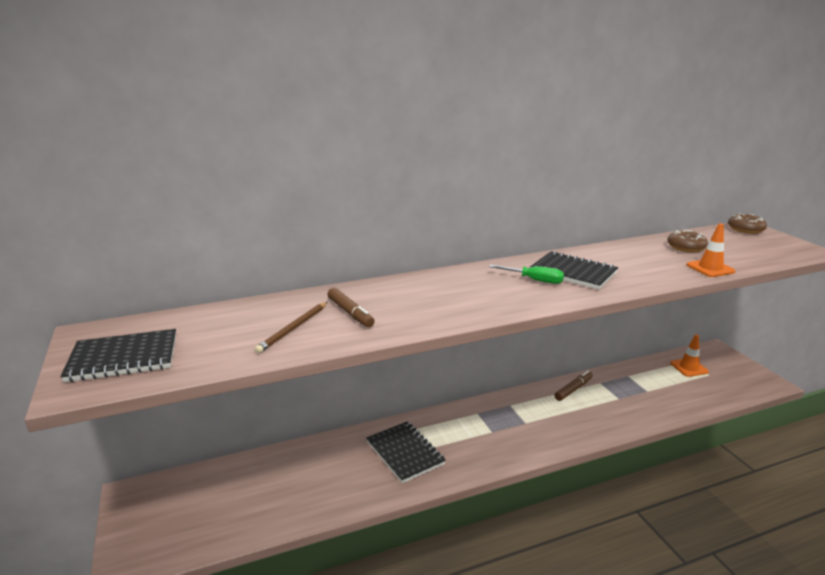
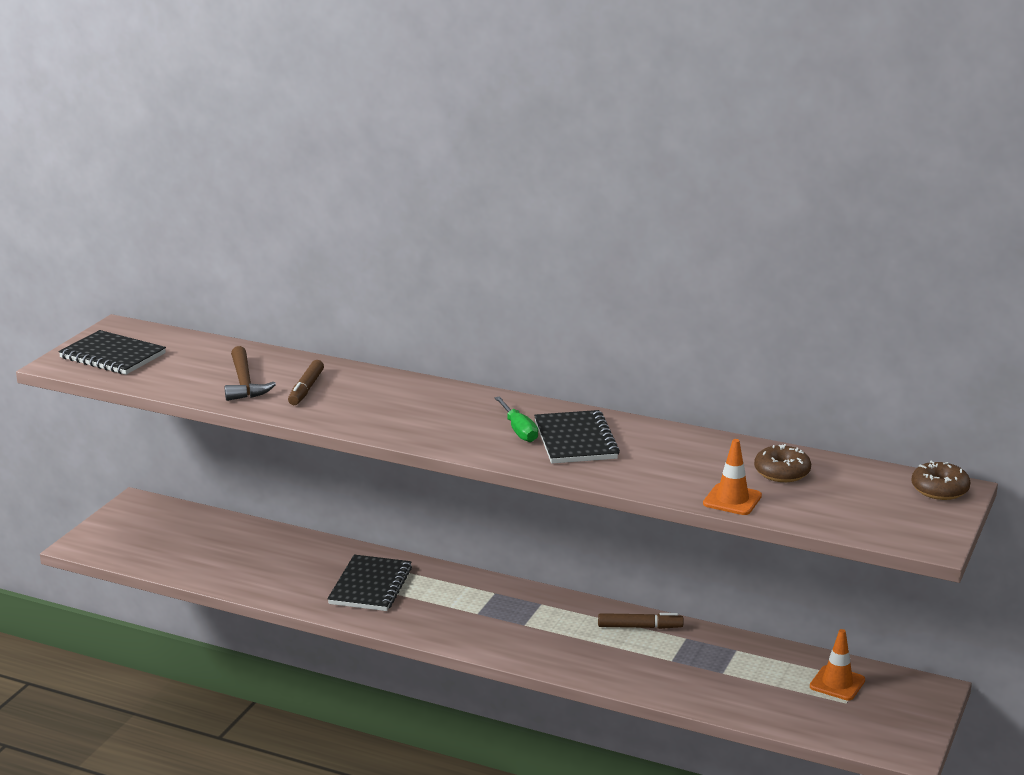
camera: 45 degrees right, 0 degrees up
(293, 328) = (244, 383): brown pencil -> brown hammer

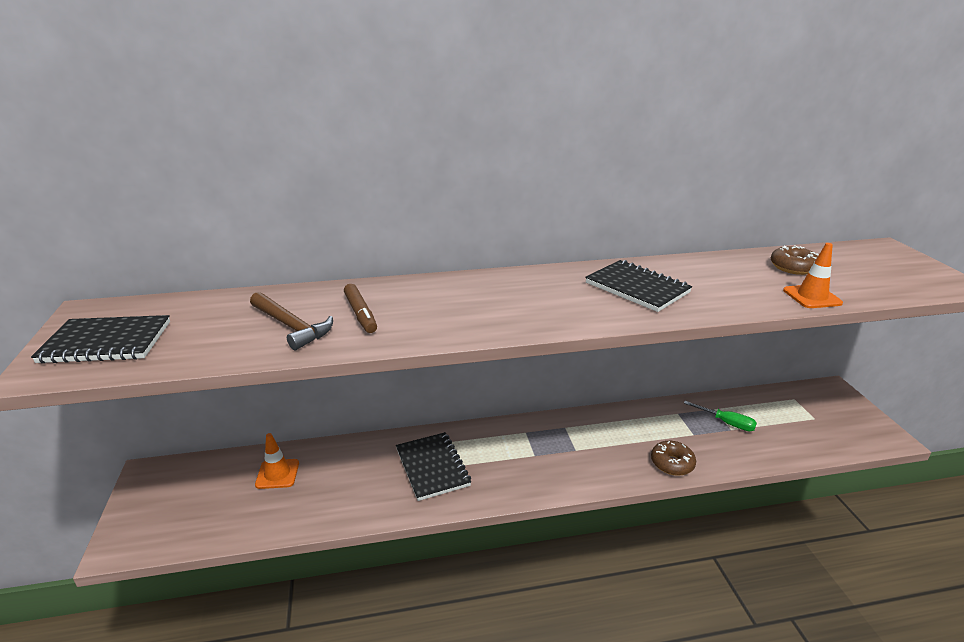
camera: 35 degrees left, 5 degrees up
(519, 430) = (586, 293): green screwdriver -> green screwdriver (727, 423)
(640, 627) = (643, 417): brown marker -> none
(837, 683) = (791, 407): orange traffic cone -> orange traffic cone (277, 474)
(939, 490) = (882, 250): brown donut -> brown donut (672, 463)

